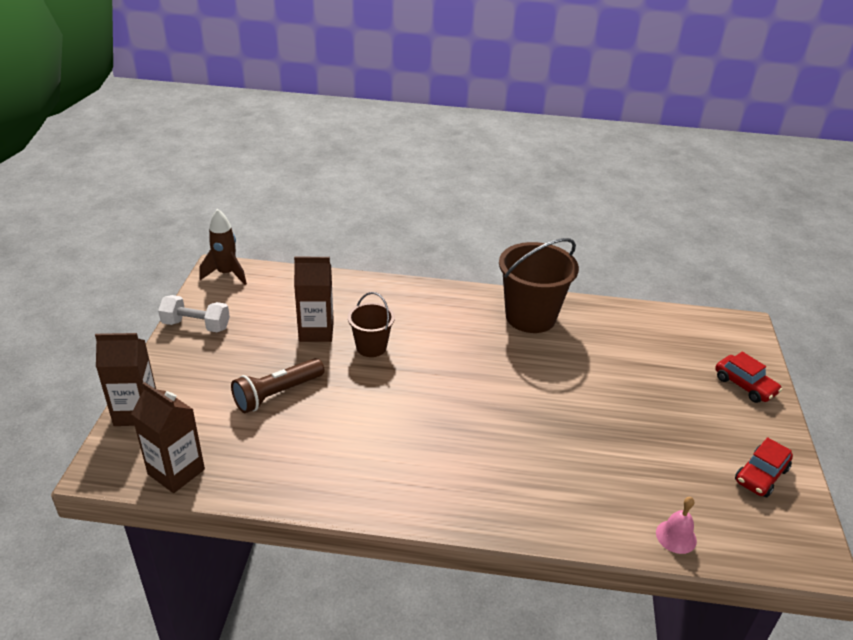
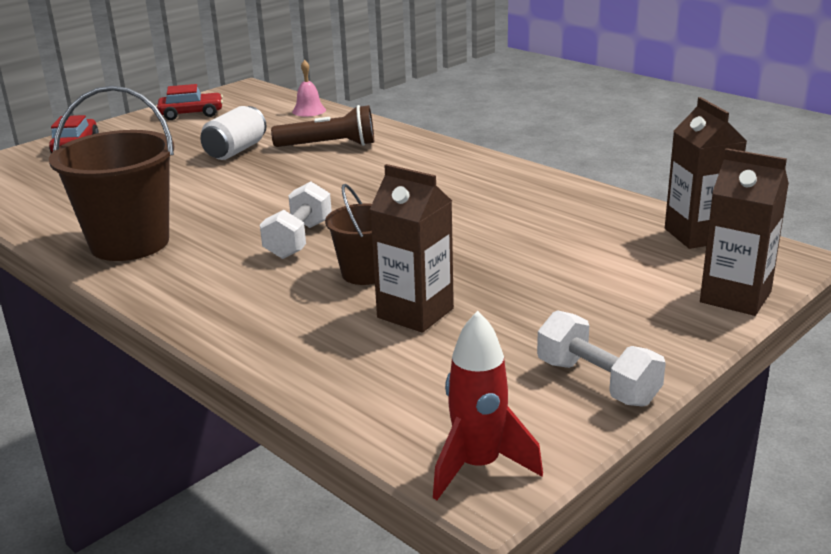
camera: 140 degrees left, 10 degrees down
(226, 274) = (478, 466): brown rocket -> red rocket
(277, 394) = (534, 263): brown flashlight -> brown flashlight (329, 145)
(441, 357) = (299, 240): none -> white dumbbell
(625, 433) = (235, 151): none -> white can

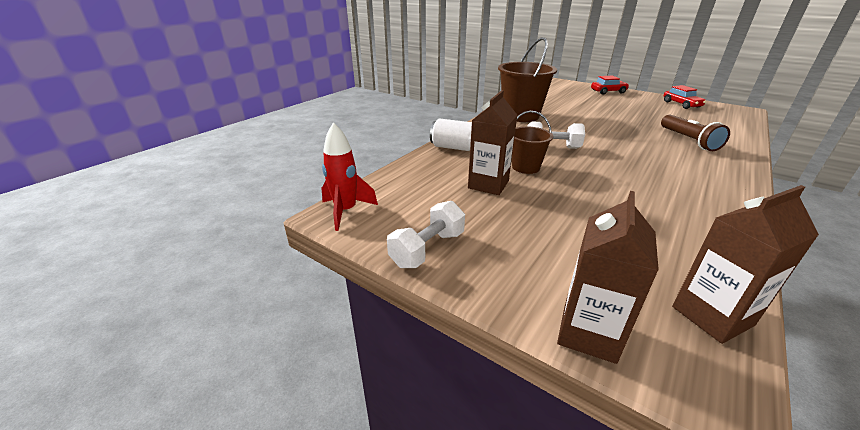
camera: 80 degrees right, 5 degrees up
(235, 151) = (646, 120): white can -> white can (454, 147)
(309, 110) = (737, 129): pink bell -> none

